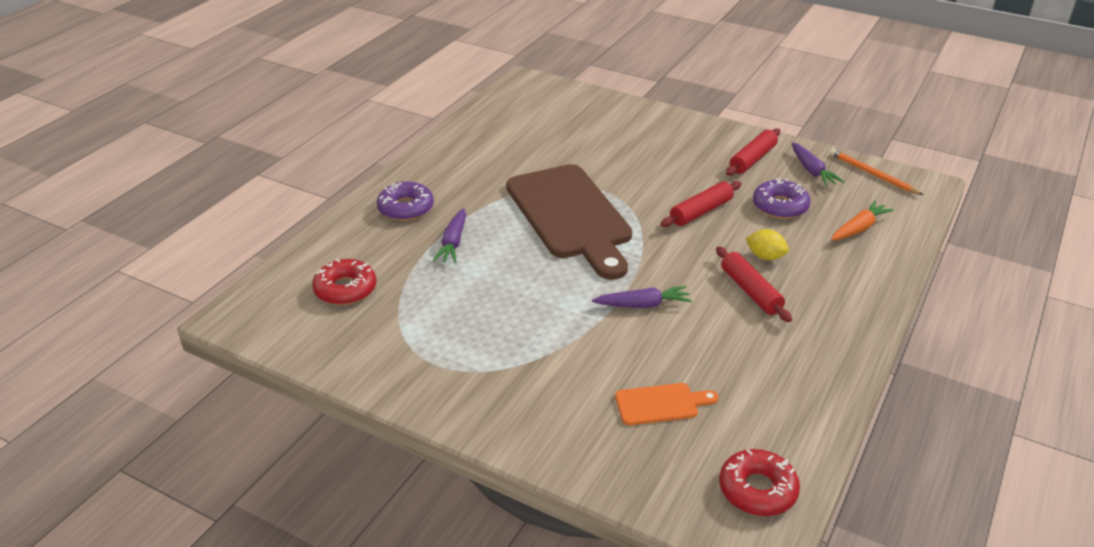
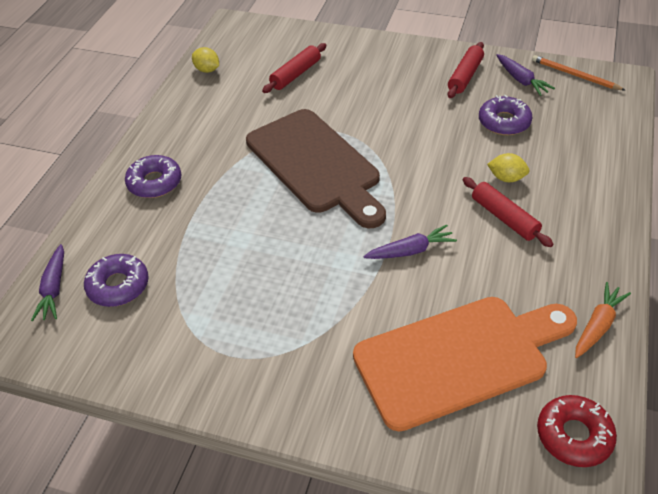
camera: 10 degrees left, 10 degrees up
(345, 289) = (118, 286): red donut -> purple donut
(453, 243) = (211, 214): purple carrot -> purple carrot (54, 289)
(487, 118) = (207, 70): none -> yellow lemon
(661, 404) = (458, 358): orange cutting board -> orange cutting board, size x2.34
(701, 211) = (435, 139): red rolling pin -> red rolling pin (295, 74)
(859, 228) = (580, 133): orange carrot -> orange carrot (598, 325)

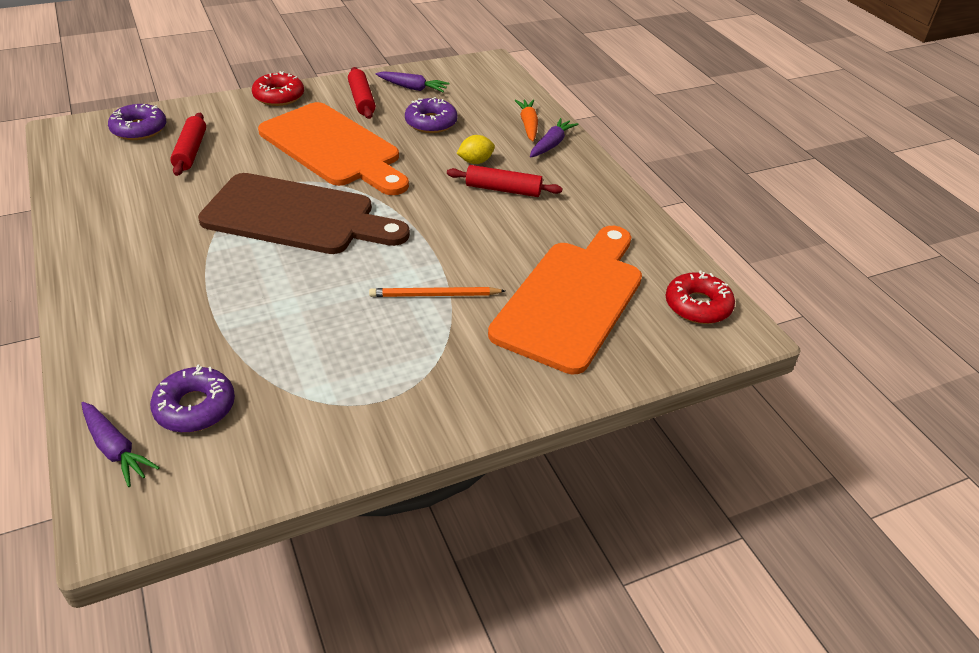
camera: 45 degrees left, 5 degrees down
(155, 182) = (132, 301): purple donut -> purple donut (139, 129)
(207, 70) = (79, 180): yellow lemon -> none
(400, 114) = (334, 148): none -> orange cutting board
(402, 48) = (279, 96): none -> red donut
(411, 250) = (455, 244): purple carrot -> purple carrot (551, 144)
(574, 75) = (451, 71): orange pencil -> orange pencil (434, 295)
(598, 325) = (641, 230): orange carrot -> orange carrot (528, 125)

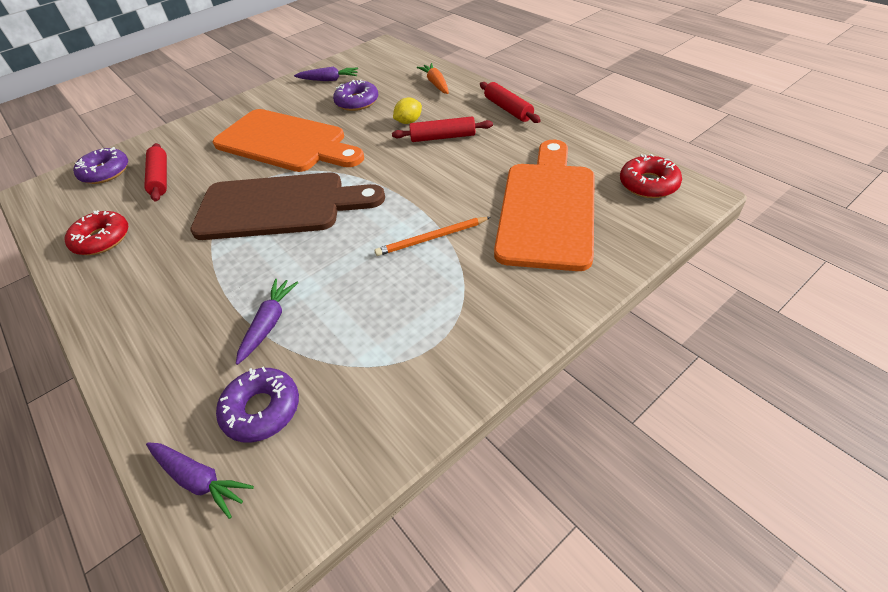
camera: 10 degrees left, 5 degrees up
(279, 96) = (219, 114): red donut -> red donut (102, 239)
(362, 100) = (291, 99): red rolling pin -> red rolling pin (508, 109)
(551, 144) = (462, 93): purple carrot -> purple carrot (269, 323)

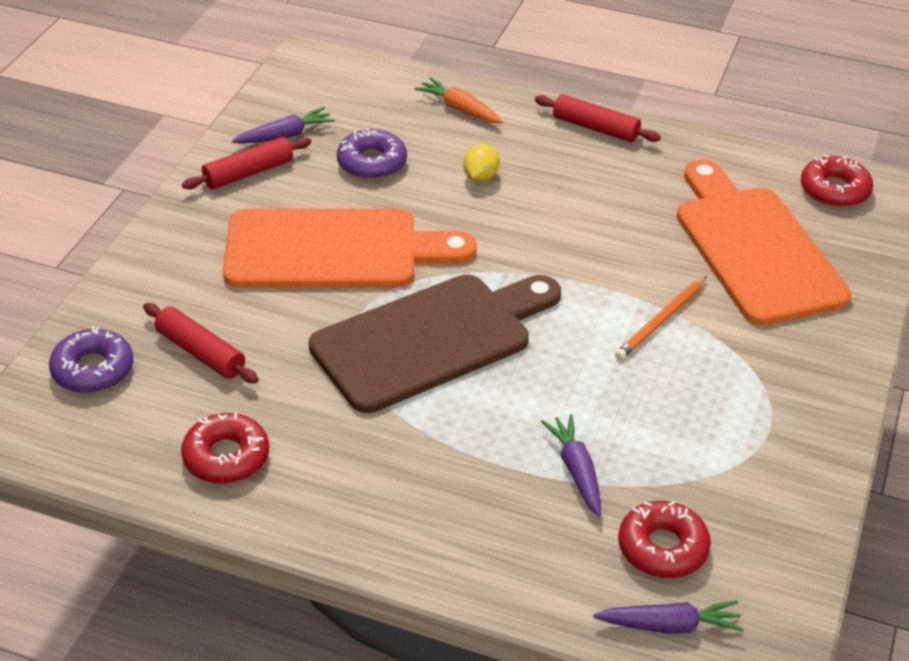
camera: 35 degrees left, 5 degrees down
(262, 409) = (662, 548): purple donut -> red donut
(443, 137) = (549, 188): red rolling pin -> red rolling pin (248, 173)

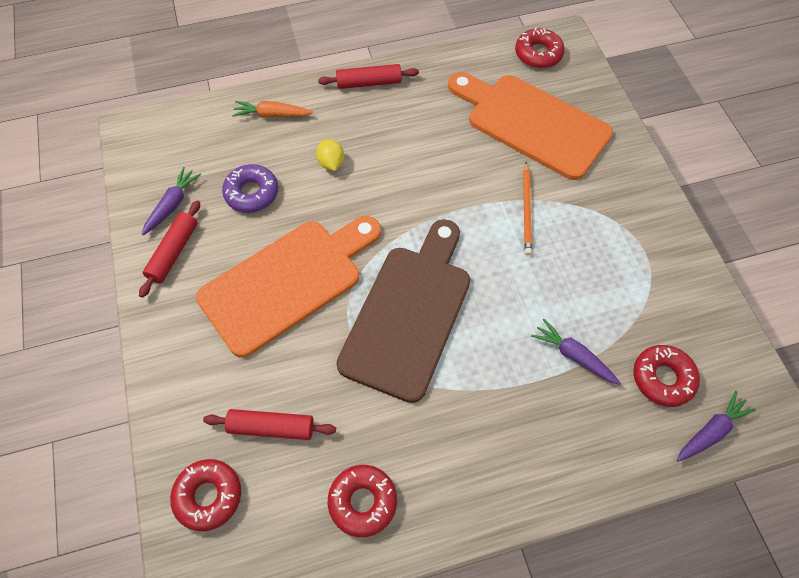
camera: 35 degrees left, 20 degrees up
(93, 370) = (208, 496): purple donut -> red donut

